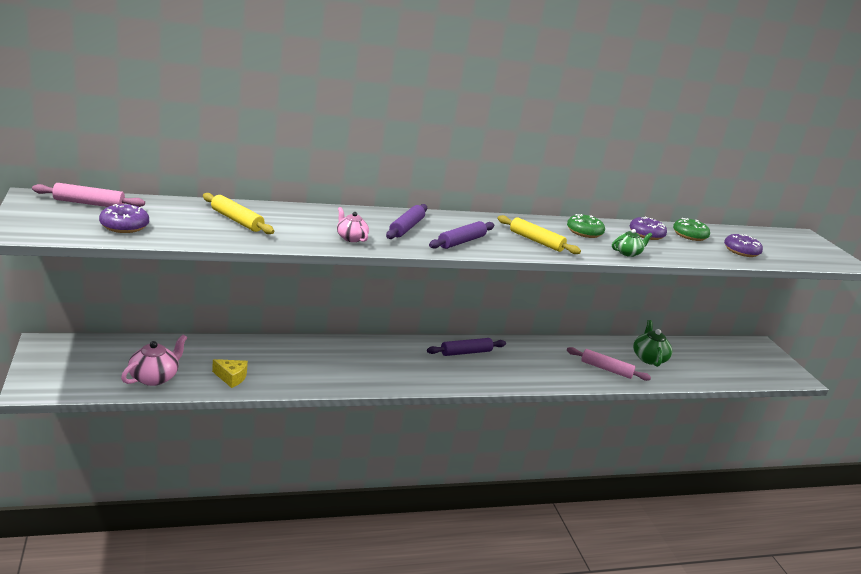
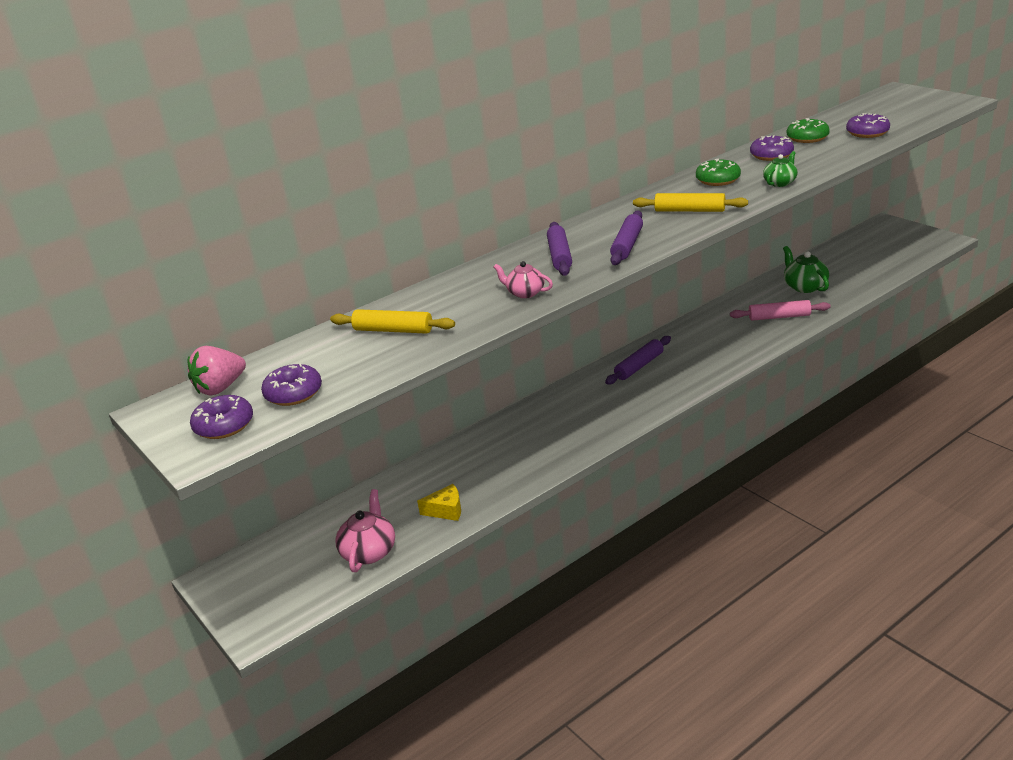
camera: 15 degrees left, 5 degrees up
(59, 224) = (224, 426): none -> purple donut
(89, 203) = (220, 388): pink rolling pin -> pink strawberry

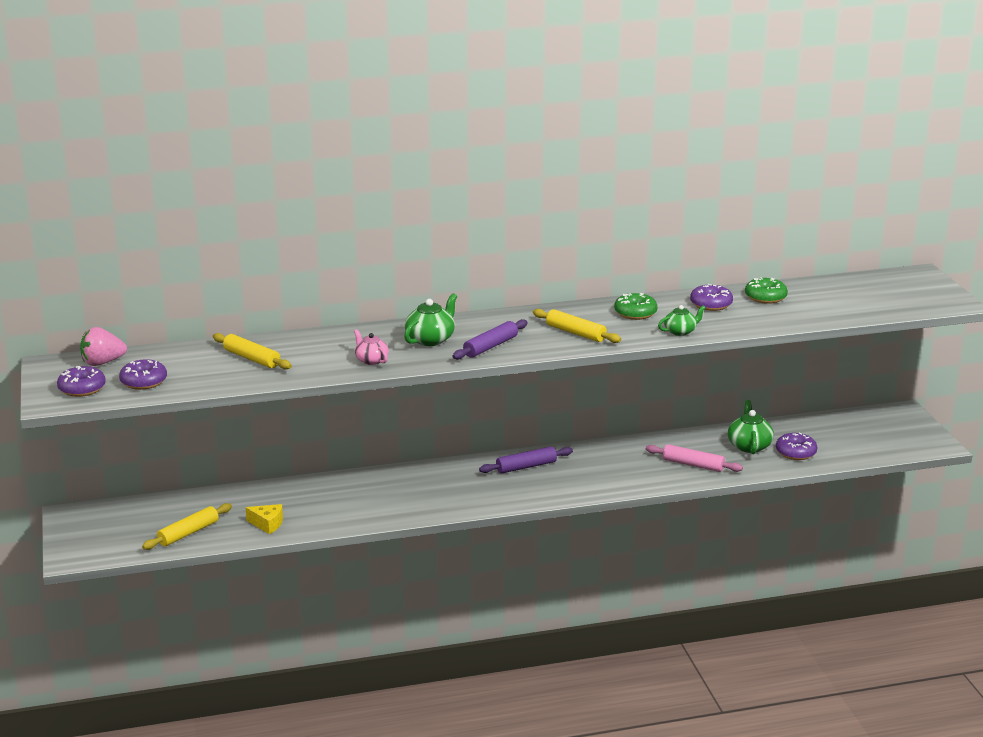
camera: 20 degrees right, 5 degrees down
(369, 551) = (188, 533): pink teapot -> yellow rolling pin
(559, 256) = (431, 339): purple rolling pin -> green teapot
(867, 133) = (823, 308): purple donut -> purple donut (795, 453)

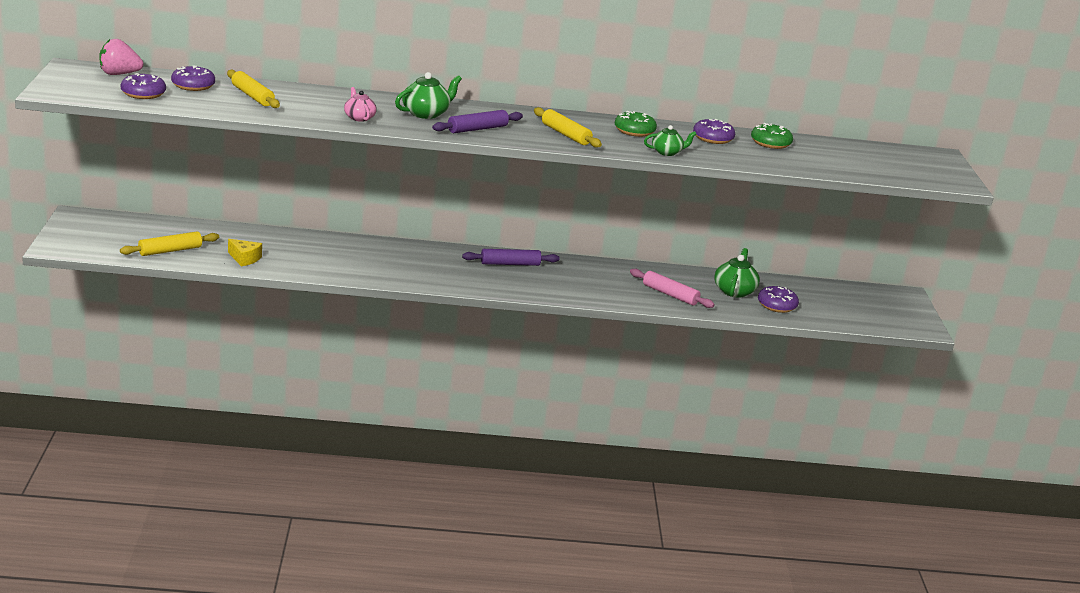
camera: 10 degrees right, 0 degrees up
(82, 389) = (85, 88): purple donut -> purple donut (193, 86)

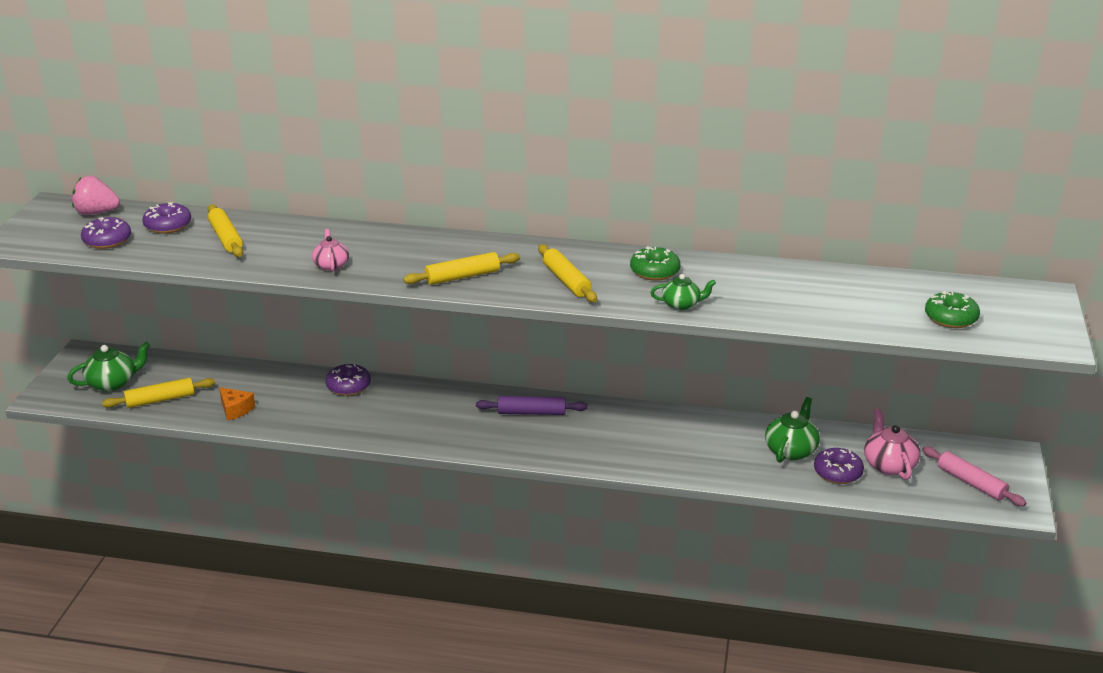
camera: 15 degrees right, 5 degrees up
(244, 258) = (235, 409): yellow cheese -> orange cheese
(426, 113) = (413, 255): green teapot -> green teapot (113, 383)
(477, 129) = (462, 276): purple rolling pin -> yellow rolling pin
(670, 295) = (708, 457): pink rolling pin -> pink rolling pin (971, 483)
(713, 138) = (750, 279): purple donut -> purple donut (348, 386)
(770, 143) = (822, 284): green donut -> green donut (951, 318)
(814, 301) = (889, 465): none -> pink teapot

